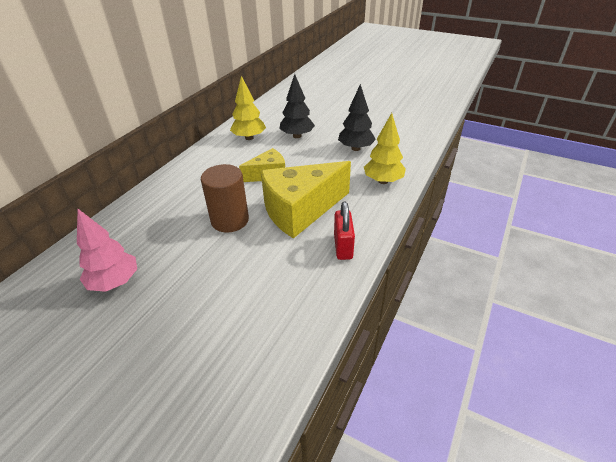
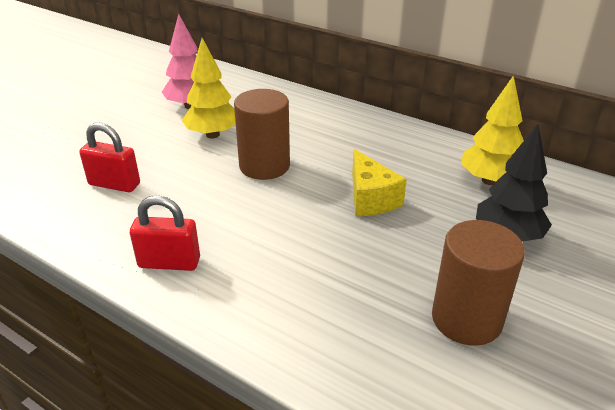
camera: 95 degrees right, 5 degrees down
(254, 302) = (114, 184): none -> red padlock
(300, 210) = (267, 227): yellow cheese -> none
(356, 148) = (466, 319): black tree -> brown cylinder
(383, 181) = (334, 343): yellow tree -> yellow tree (212, 135)

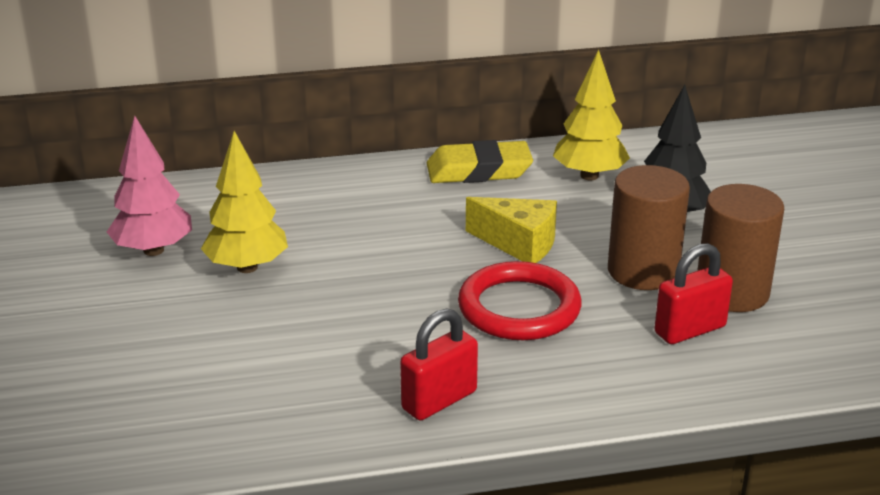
camera: 45 degrees left, 5 degrees down
(114, 184) = (234, 374): red padlock -> red padlock (689, 330)
(264, 166) = (367, 268): brown cylinder -> brown cylinder (643, 271)
(304, 237) = (519, 308): none -> red ring
(420, 143) = (479, 170): none -> yellow eraser

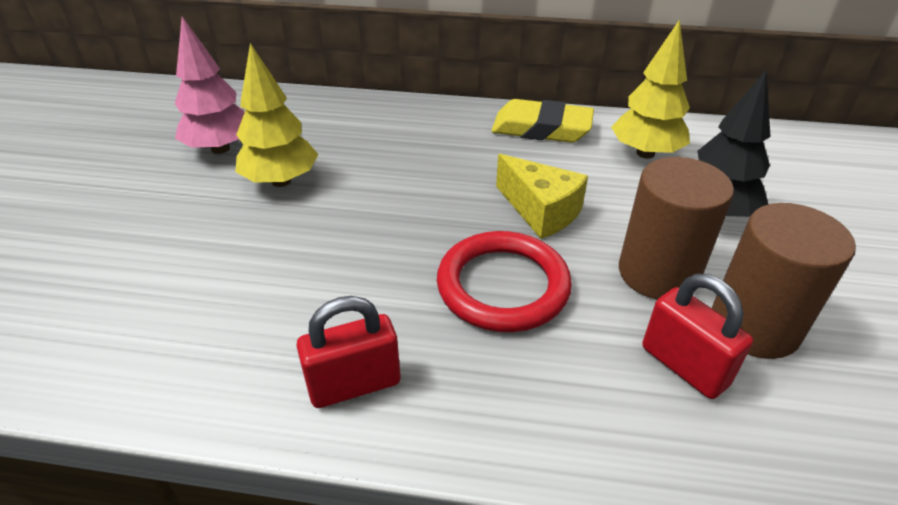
camera: 20 degrees right, 10 degrees up
(689, 330) = (684, 366): red padlock -> red padlock turned 60 degrees clockwise

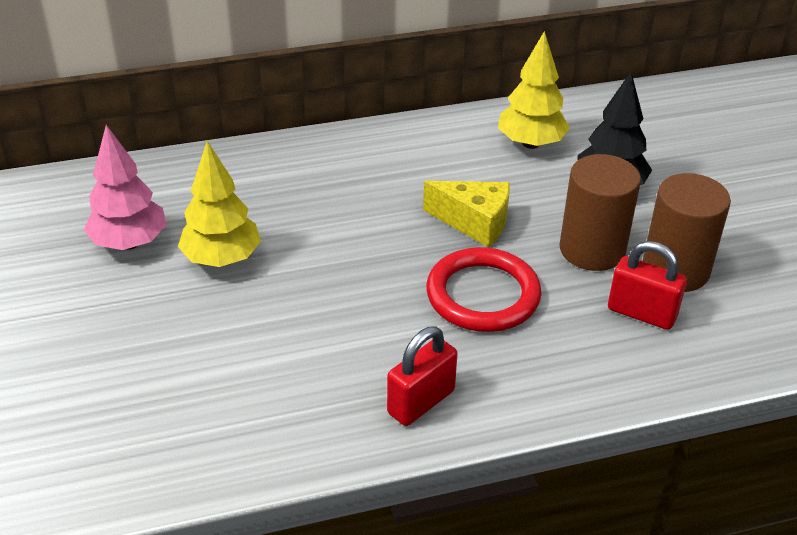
camera: 25 degrees left, 0 degrees up
(541, 128) = (427, 141): yellow eraser -> none

